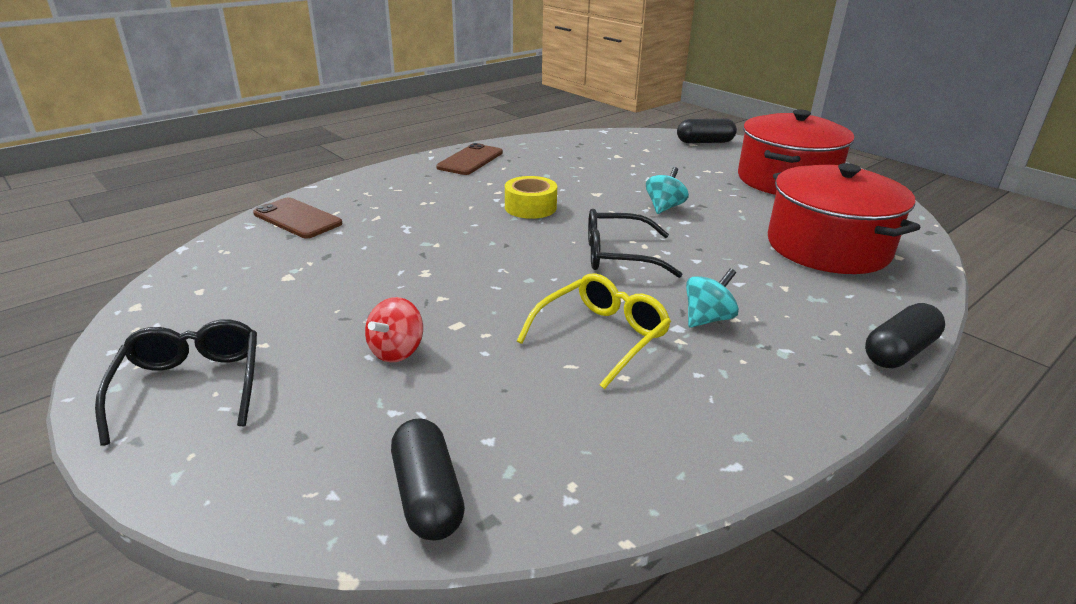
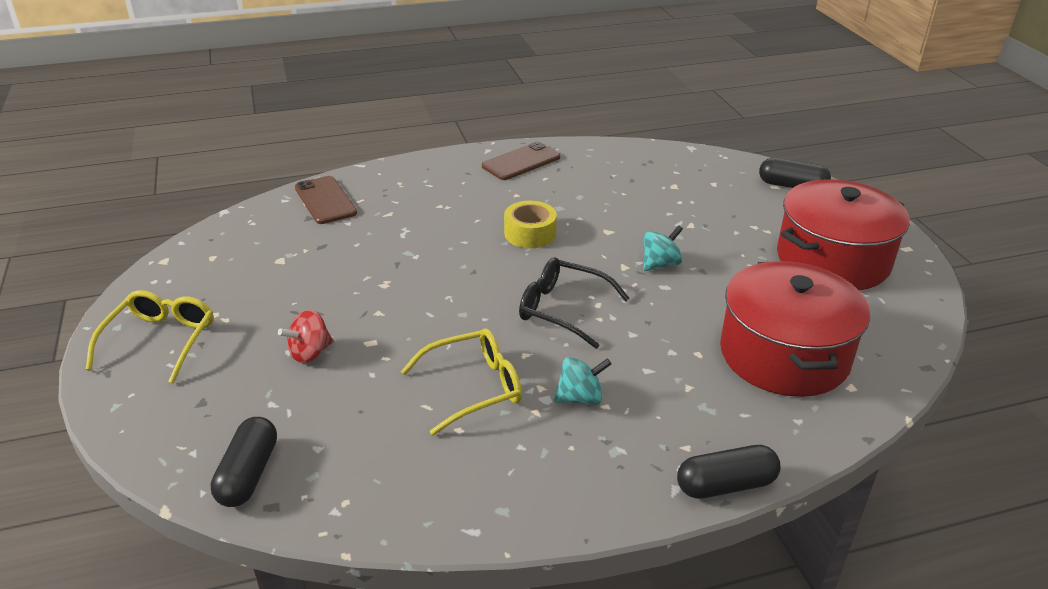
camera: 25 degrees right, 5 degrees up
(191, 386) = (160, 341): black glasses -> yellow glasses

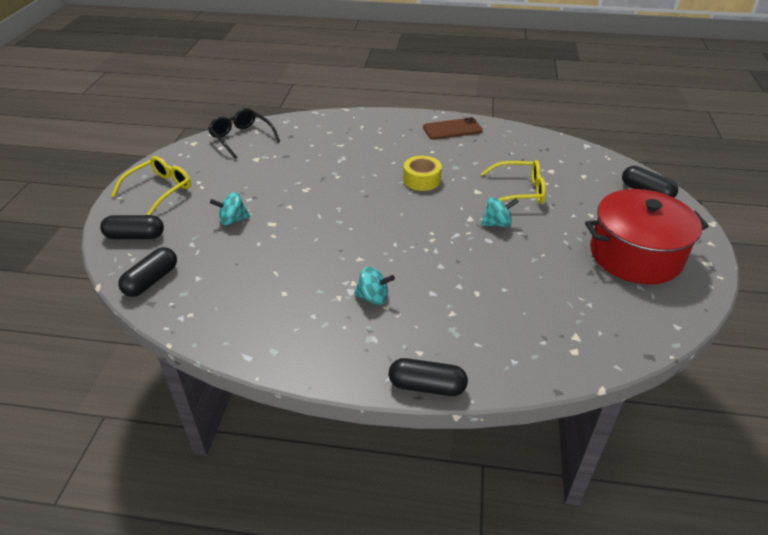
camera: 25 degrees right, 5 degrees up
(171, 418) = (135, 236): none -> black capsule
(310, 353) = (233, 220): red spinning top -> turquoise spinning top
(325, 200) = (308, 127): brown phone -> none
(473, 388) = (311, 270): yellow glasses -> yellow glasses (519, 191)
(563, 309) = (405, 236): black glasses -> black glasses (241, 138)
(784, 355) = (540, 313): red pot -> none

